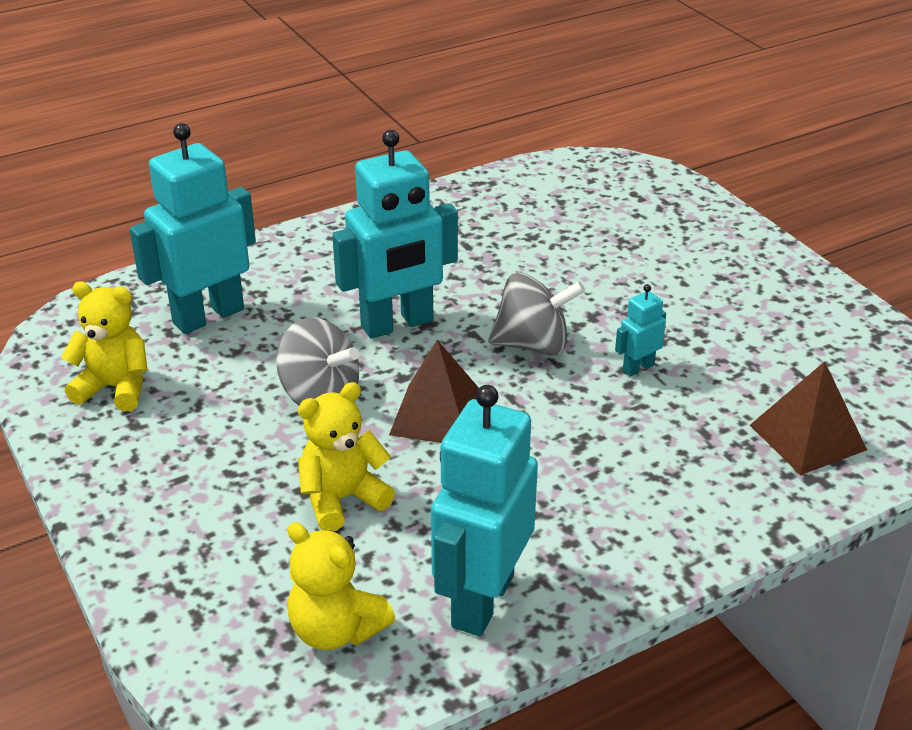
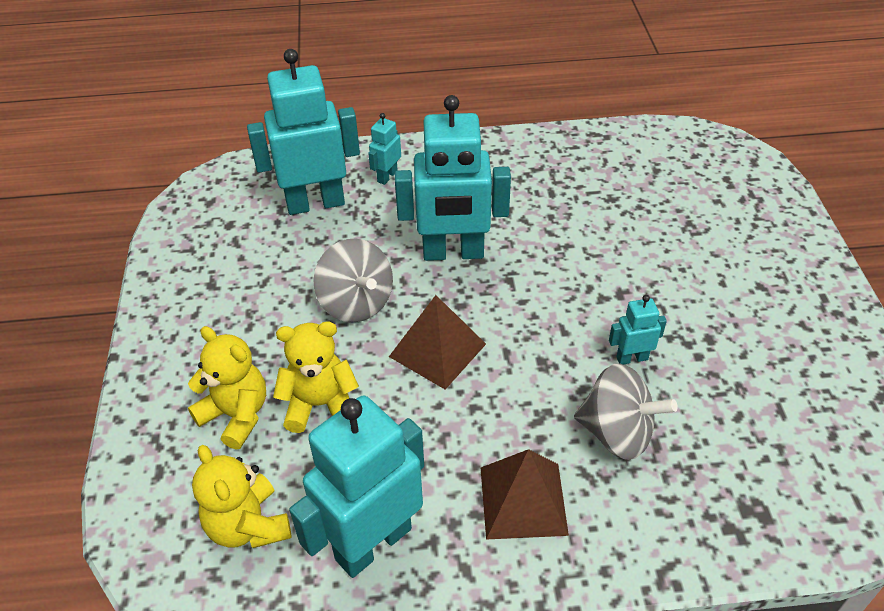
camera: 25 degrees right, 10 degrees up
(115, 388) = (216, 248): yellow teddy bear -> yellow teddy bear (236, 415)
(275, 271) = (387, 176): none -> turquoise robot
(533, 345) = (553, 306): grey spinning top -> grey spinning top (617, 433)
(807, 437) = (750, 483): brown pyramid -> brown pyramid (523, 500)

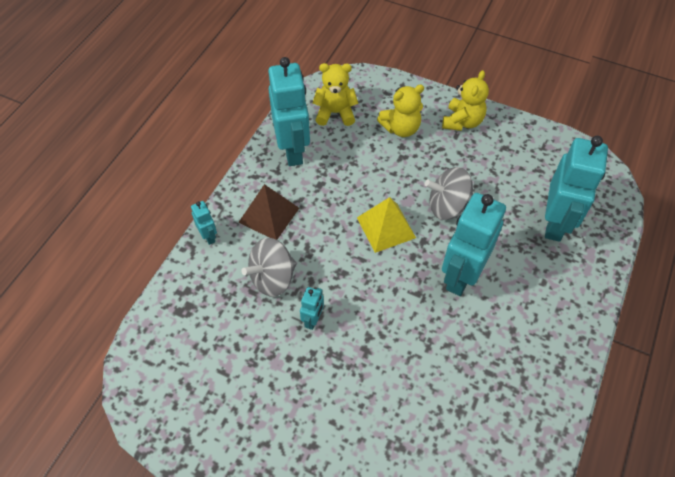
camera: 120 degrees right, 10 degrees up
(320, 404) = (384, 162): yellow teddy bear -> yellow teddy bear (462, 122)
(387, 176) = (564, 276): turquoise robot -> turquoise robot (208, 236)
(437, 350) = (386, 227): brown pyramid -> yellow pyramid

